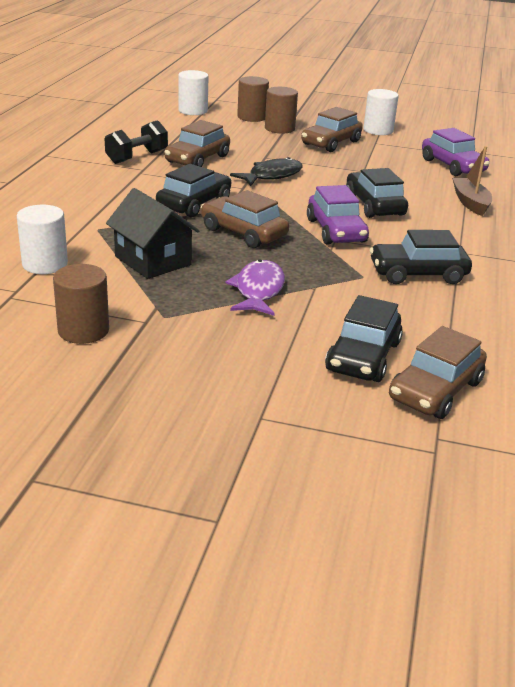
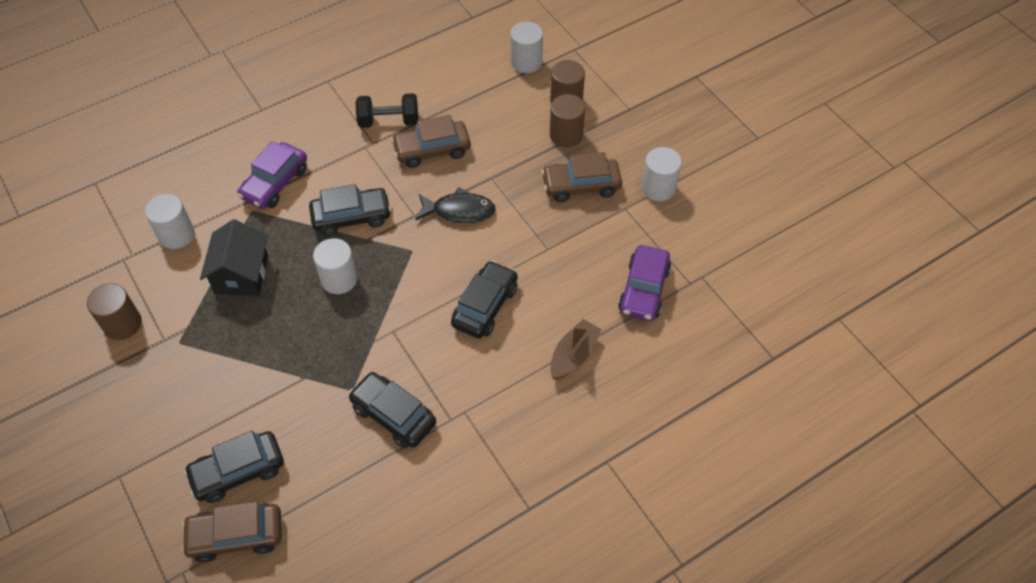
camera: 45 degrees right, 25 degrees up
(243, 233) = (339, 279): brown car -> white cylinder
(258, 290) = (264, 355): purple fish -> none
(336, 231) = (408, 321): purple car -> purple car (275, 183)

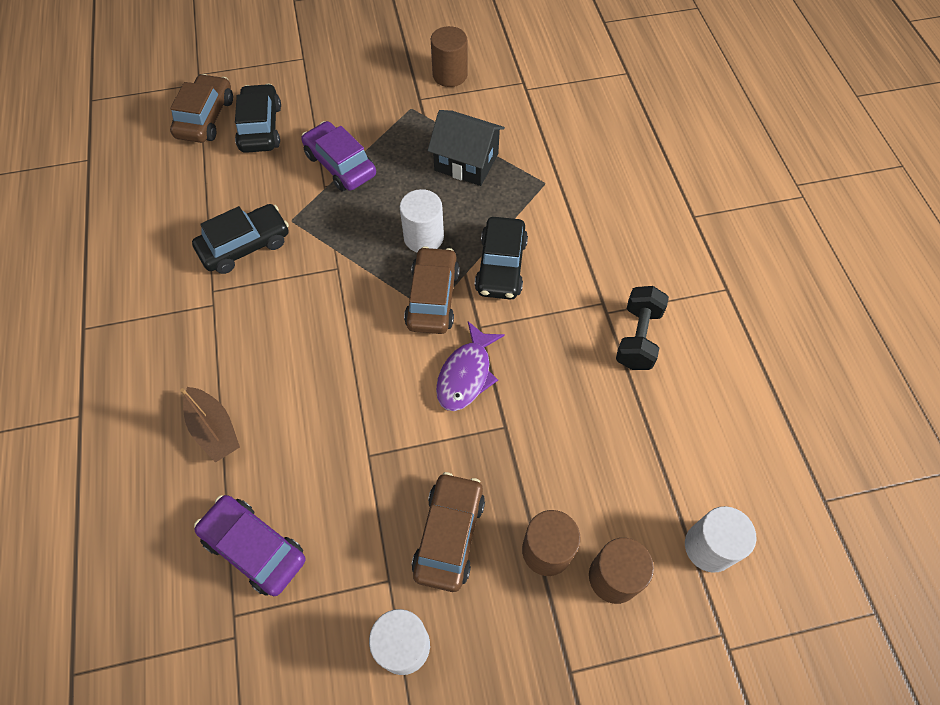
camera: 110 degrees right, 5 degrees up
(176, 235) = (537, 122): white cylinder -> none
(275, 183) = (576, 208): purple car -> purple car (340, 165)
(432, 150) = (573, 372): brown car -> brown car (432, 298)
(459, 211) = (466, 374): black fish -> purple fish
(485, 306) = (323, 361): black car -> none

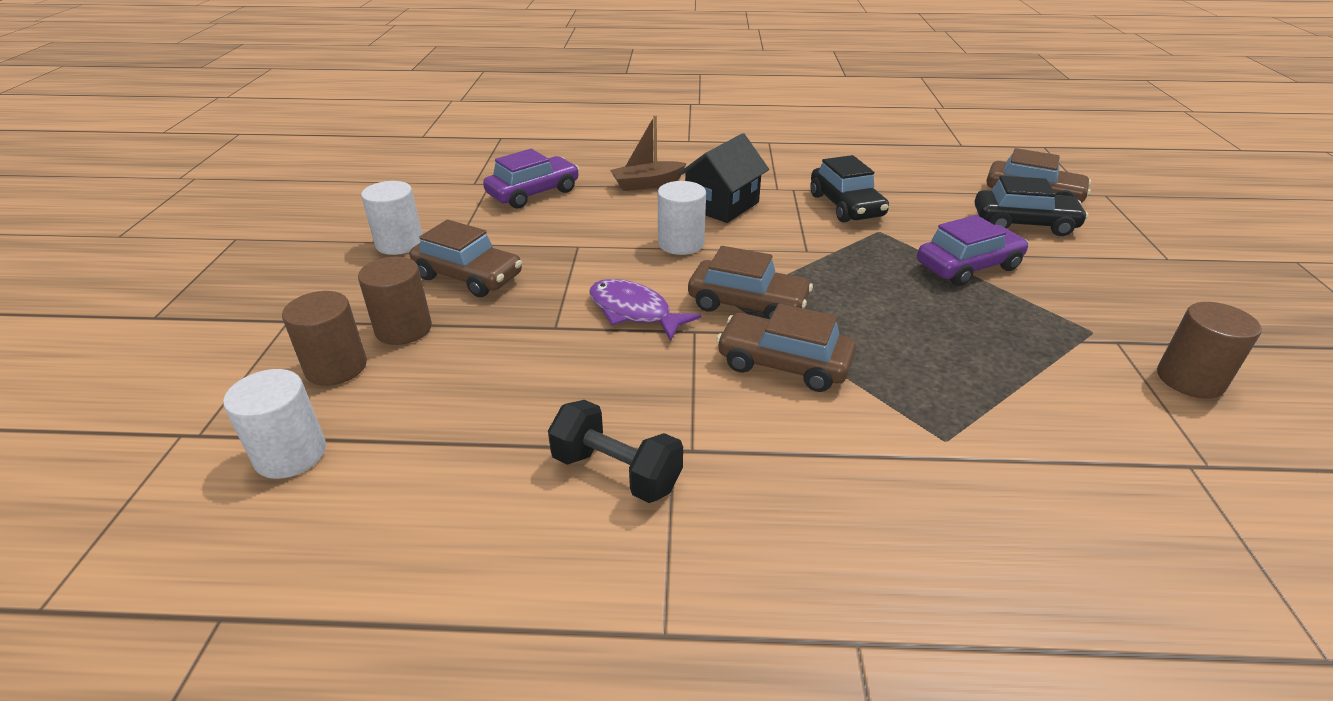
camera: 105 degrees right, 25 degrees down
(423, 237) = (843, 310): white cylinder -> white cylinder (681, 243)
(466, 162) = (984, 365): black house -> black house (722, 205)
(501, 266) = (783, 364): black car -> brown car

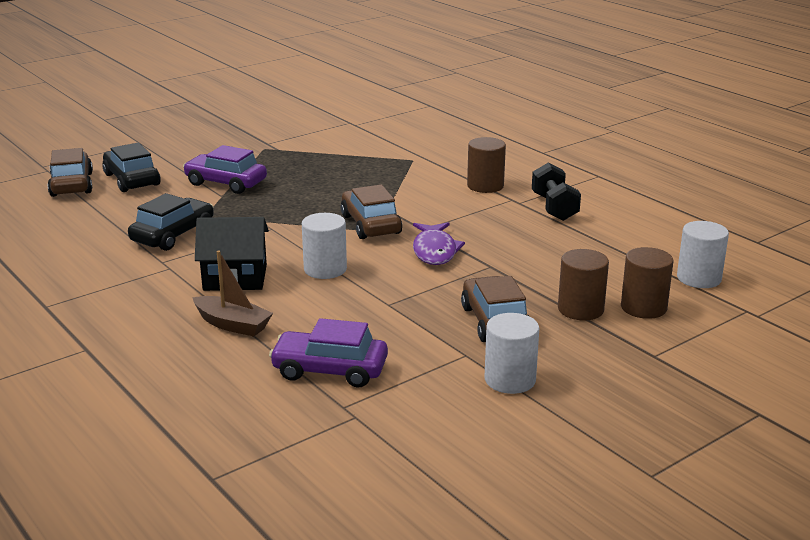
camera: 130 degrees left, 10 degrees down
(783, 364) = (414, 200): brown car -> none
(1189, 379) = (283, 129): brown cylinder -> brown cylinder (485, 186)

